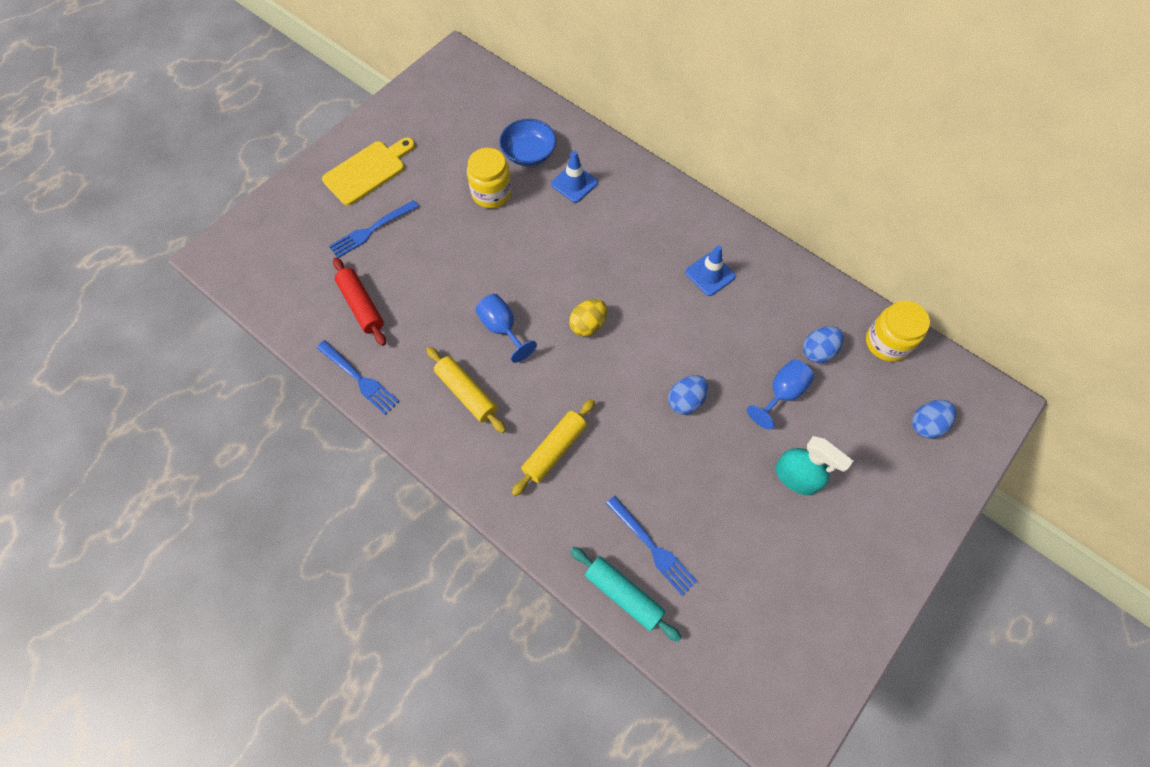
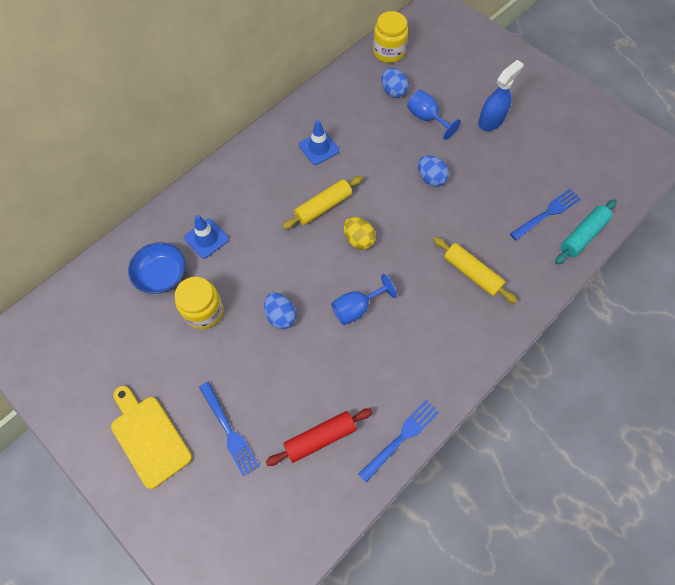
camera: 85 degrees left, 0 degrees up
(466, 393) = (419, 340): yellow rolling pin -> yellow rolling pin (323, 207)
(796, 477) = (491, 121): turquoise spray bottle -> blue spray bottle
(926, 424) = (451, 44): blue egg -> blue egg (281, 316)

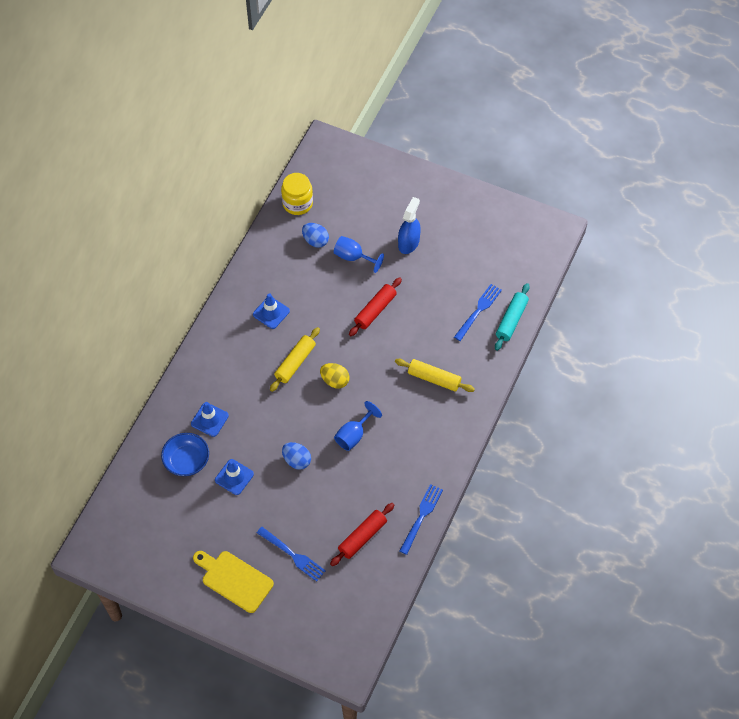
camera: 20 degrees left, 5 degrees down
(204, 311) = (234, 477): yellow jar -> blue traffic cone
(431, 178) = (375, 310): blue egg -> red rolling pin

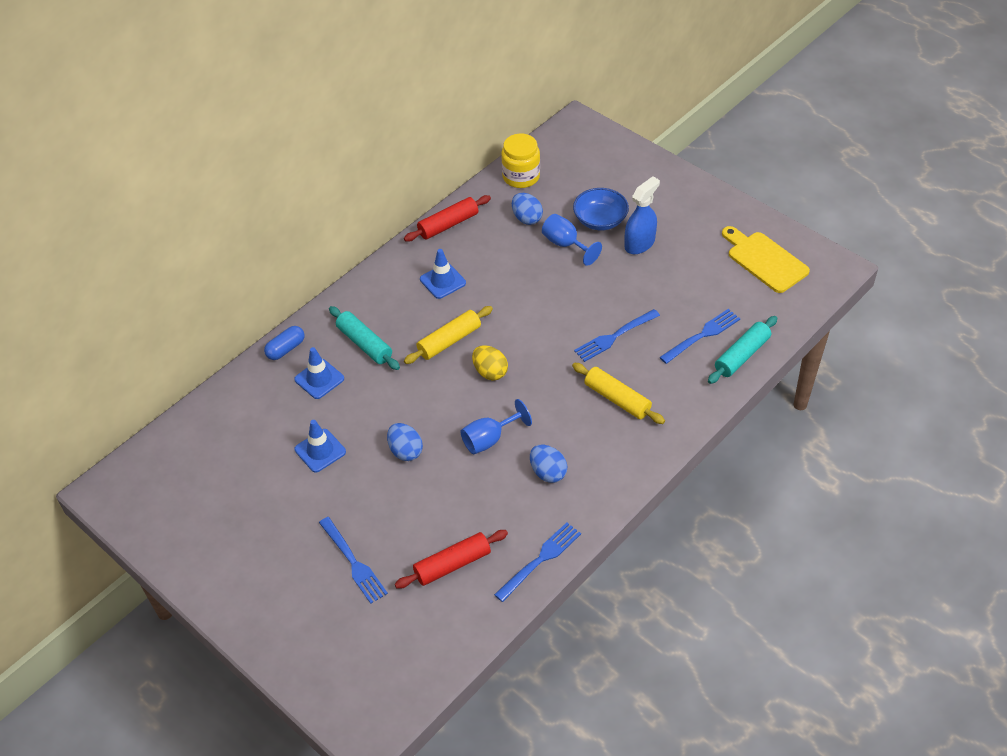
camera: 20 degrees right, 10 degrees down
(173, 401) = (286, 349): none -> blue capsule
(186, 460) = (271, 418): blue bowl -> blue bowl (600, 220)
(232, 381) = (364, 344): none -> turquoise rolling pin
(234, 580) = (267, 572): yellow cutting board -> yellow cutting board (764, 260)
(375, 310) = (571, 306): red rolling pin -> red rolling pin (448, 224)
(404, 449) = (548, 472): none -> blue egg
(415, 328) = (614, 336): none -> blue fork

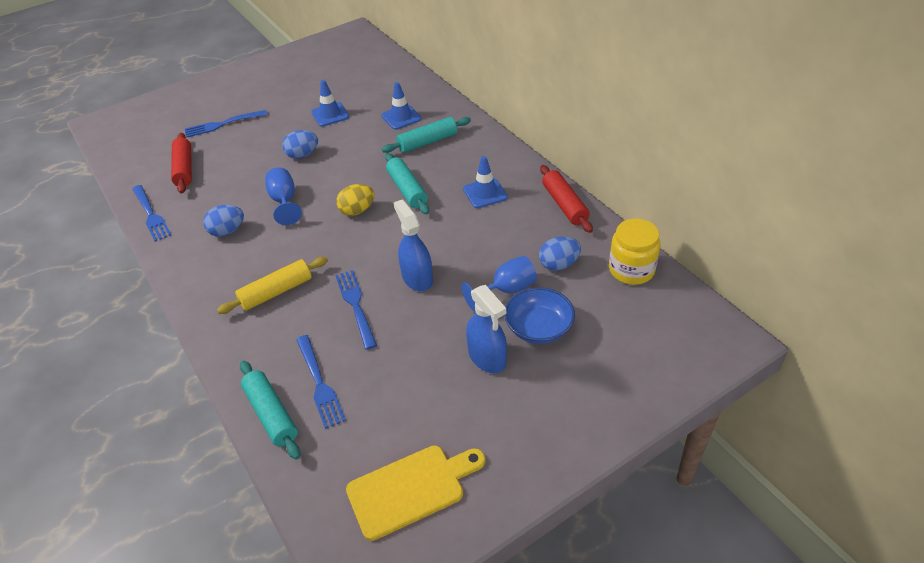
camera: 105 degrees right, 5 degrees down
(286, 349) = (441, 103): blue capsule -> none
(449, 341) = (407, 190): yellow rolling pin -> turquoise rolling pin
(569, 304) = (417, 278): none -> blue spray bottle

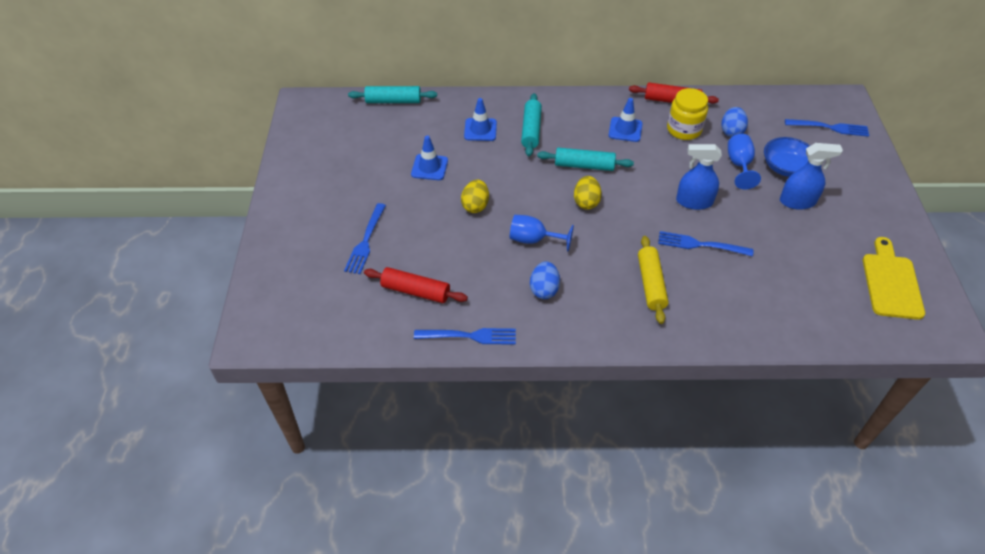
camera: 60 degrees left, 5 degrees up
(271, 414) = (786, 331): turquoise rolling pin -> turquoise rolling pin (393, 101)
(302, 155) = (475, 206): blue egg -> yellow egg
(319, 383) = (770, 293): blue fork -> blue fork (829, 128)
(631, 270) = (760, 105): yellow jar -> yellow jar (684, 129)

